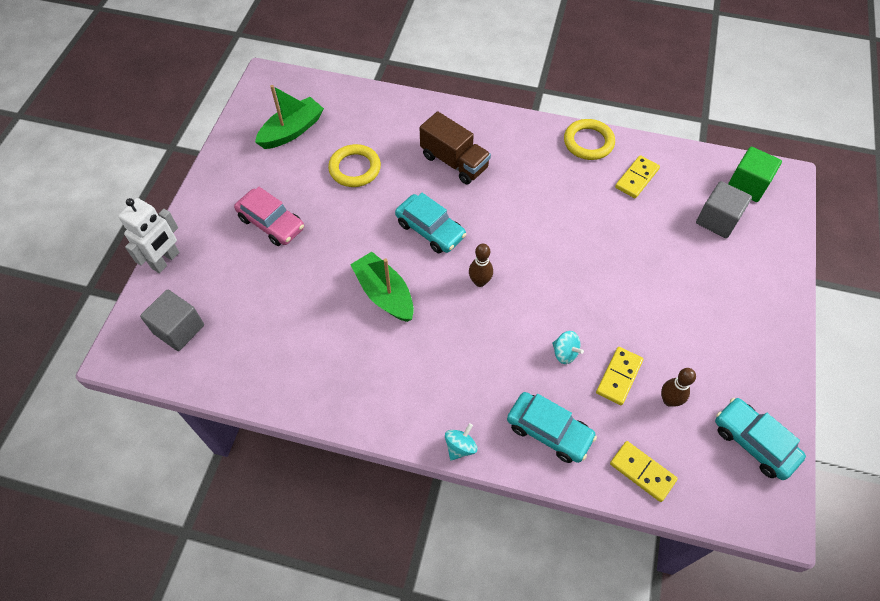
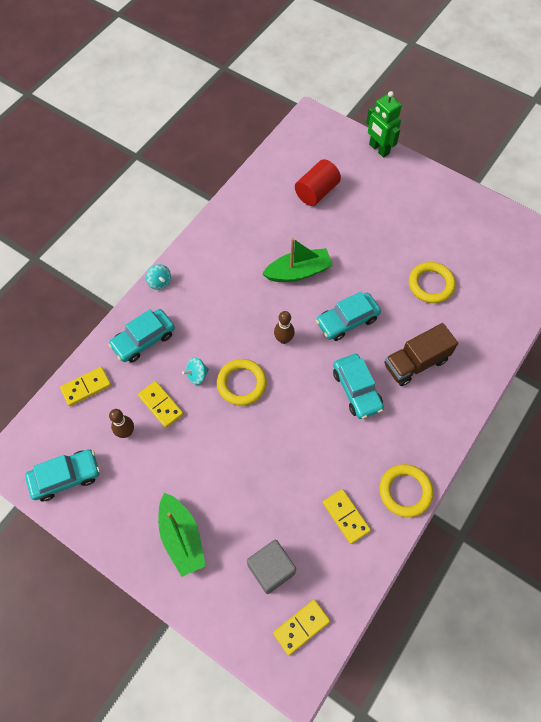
camera: 110 degrees right, 5 degrees up
(166, 260) = (379, 149): white robot -> green robot
(179, 329) = (318, 148): grey cube -> none
(255, 309) = (316, 192): none -> red cylinder
(271, 223) = (391, 216): pink car -> none
(292, 131) = (488, 249): green boat -> green boat (182, 537)
(507, 201) = (357, 390): none -> turquoise car
(552, 305) = (241, 383): none -> yellow ring
(747, 185) = (301, 627): green cube -> yellow domino

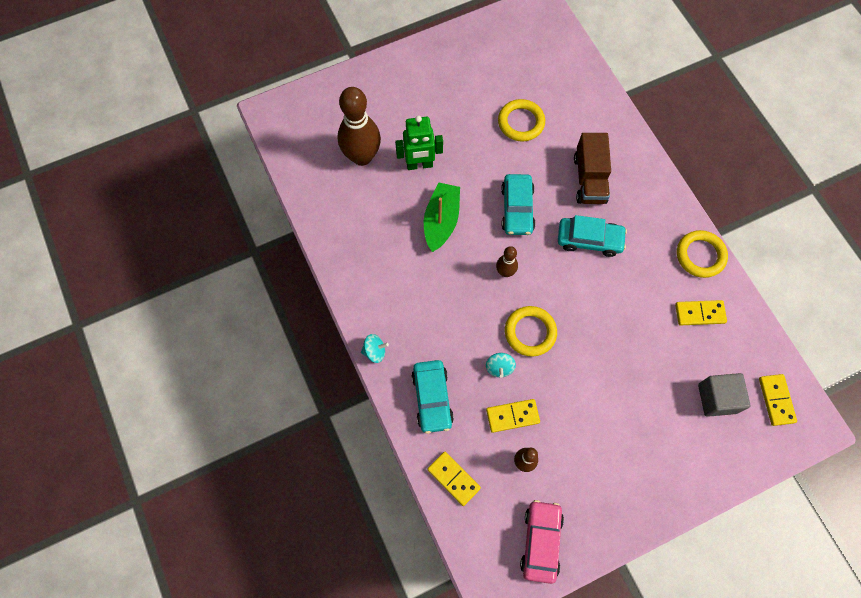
camera: 60 degrees left, 5 degrees up
(65, 477) = (541, 542): turquoise car -> pink car
(86, 387) = (453, 479): yellow domino -> yellow domino turned 45 degrees counterclockwise
(182, 537) = (653, 460): green boat -> none
(316, 192) = (362, 156): red cylinder -> brown bowling pin
(379, 149) = (349, 78): green robot -> green robot (419, 165)

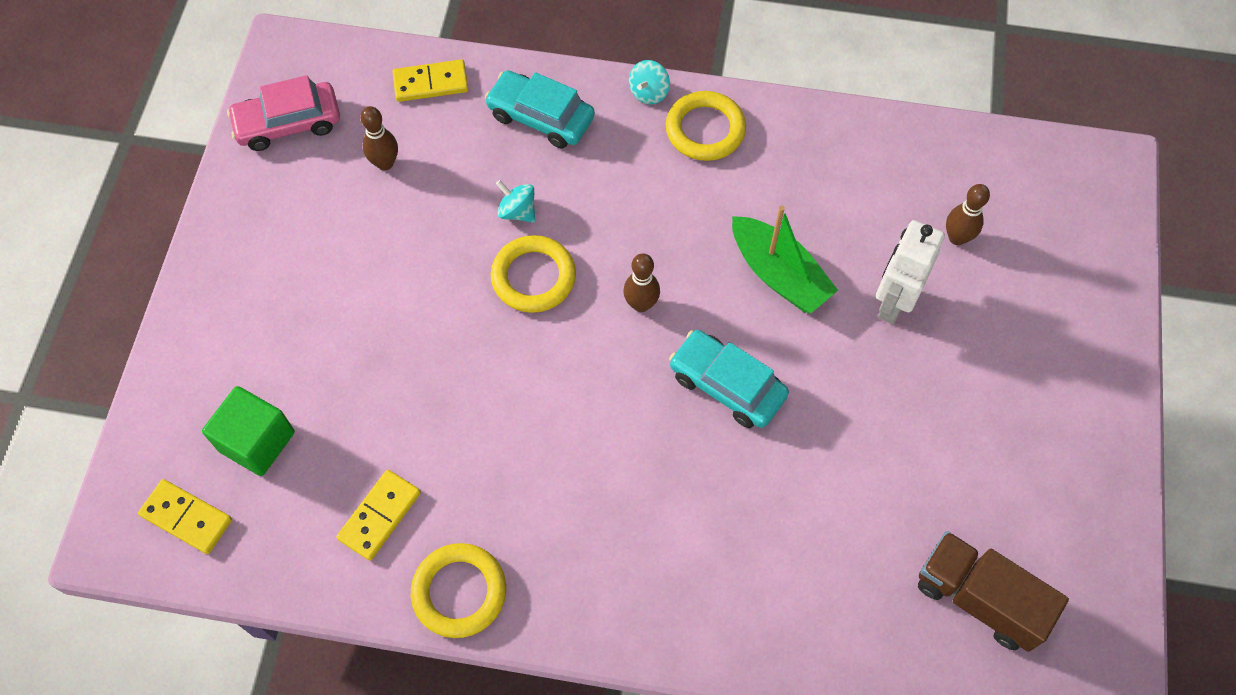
camera: 125 degrees right, 5 degrees down
(362, 156) = (957, 237): brown bowling pin -> brown bowling pin, size x0.49
(419, 165) = (893, 303): green robot -> white robot
(512, 416) = (447, 186): yellow domino -> none
(521, 122) = (876, 495): yellow ring -> yellow ring (705, 130)
(541, 542) = (288, 123): pink car -> pink car turned 120 degrees clockwise
(589, 179) = (703, 525): brown truck -> brown truck (979, 598)
(589, 240) = (605, 449): turquoise car -> none
(717, 398) = (257, 441): grey cube -> green cube

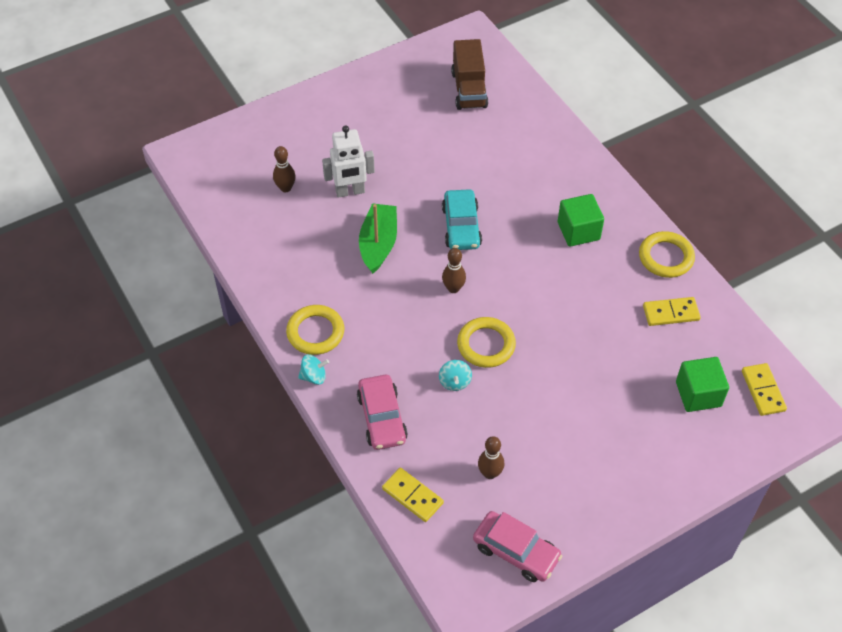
camera: 130 degrees left, 10 degrees down
(540, 117) = (382, 418): turquoise car -> pink car
(597, 520) = (578, 231): none -> green cube

